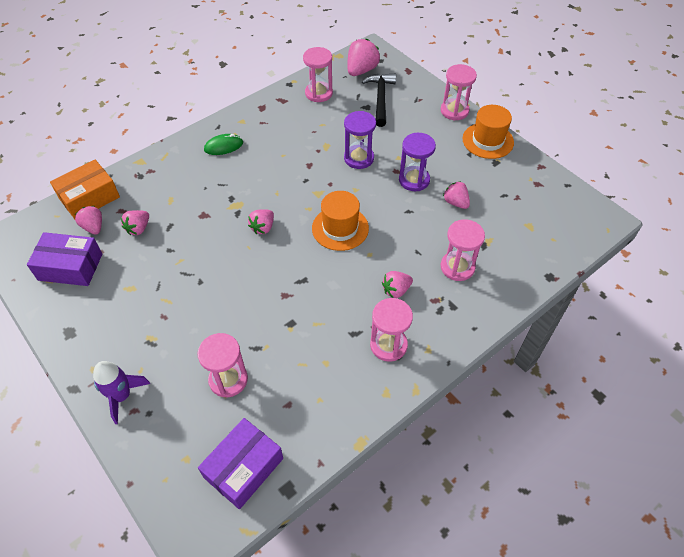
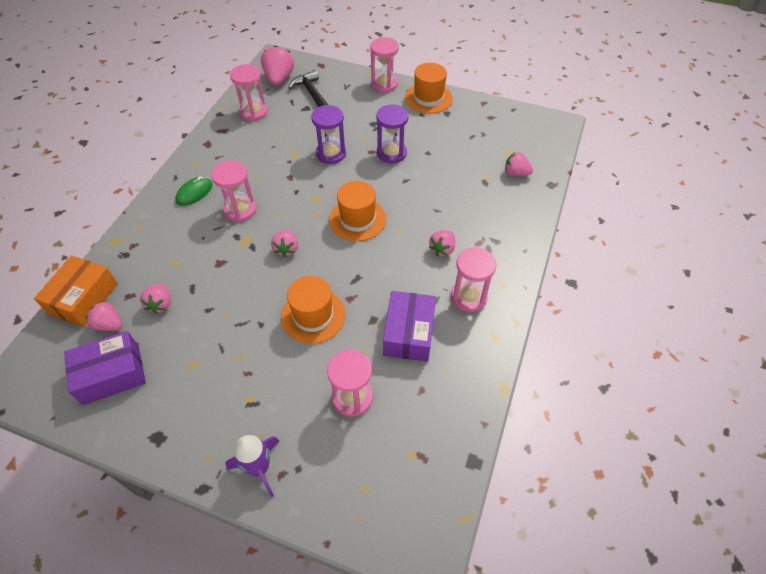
camera: 30 degrees left, 0 degrees up
(244, 468) = (423, 466): purple box -> purple box (409, 333)
(245, 295) = (313, 315): none -> orange hat
(455, 202) = (438, 157): pink strawberry -> pink strawberry (516, 173)
(457, 267) = (477, 208): pink hourglass -> pink hourglass (240, 210)

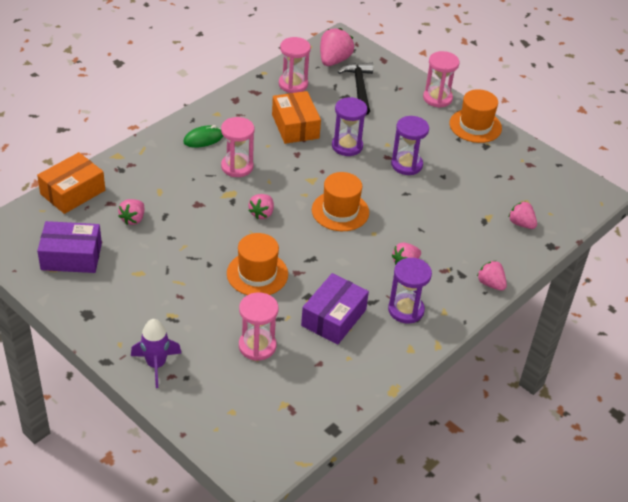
camera: 20 degrees right, 10 degrees down
(109, 324) = (85, 219): pink strawberry -> pink strawberry (490, 284)
(275, 151) = (295, 126): none -> orange box
(468, 297) = (406, 310): pink hourglass -> purple hourglass

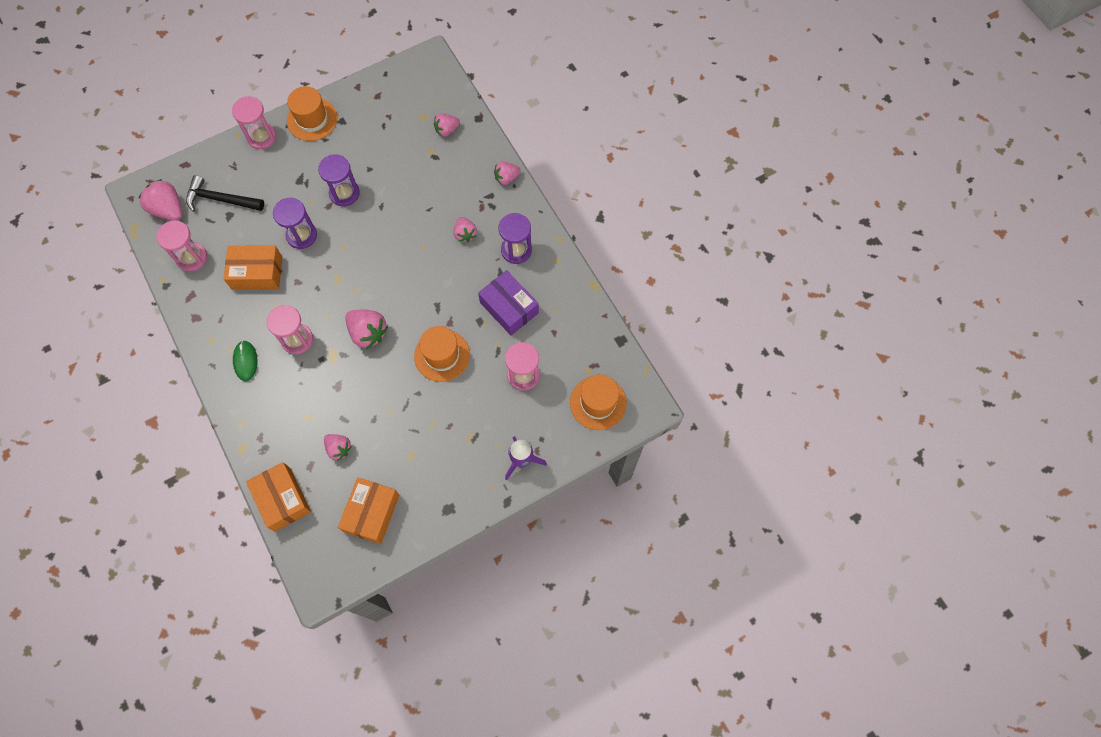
camera: 70 degrees left, 25 degrees up
(71, 256) = (371, 513): purple box -> orange box
(262, 213) = (368, 333): pink strawberry -> pink strawberry, size x1.58
(340, 211) = (386, 266): orange hat -> orange hat (598, 403)

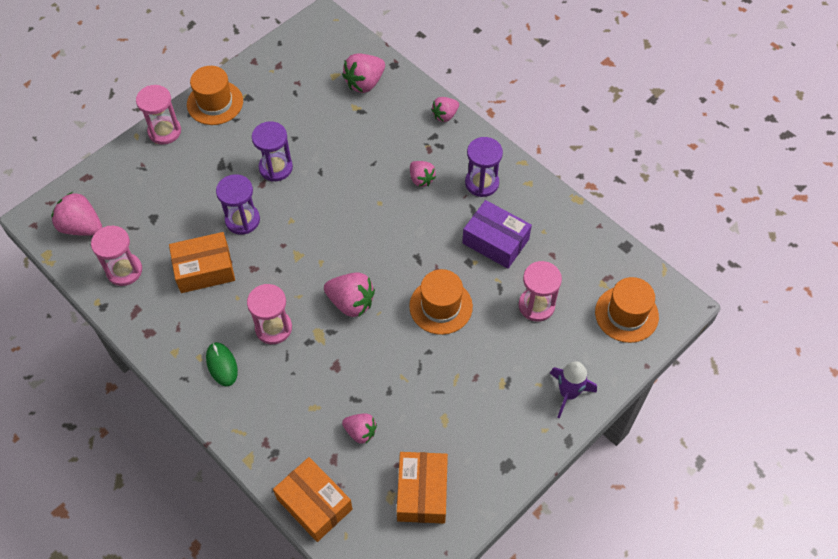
camera: 15 degrees left, 10 degrees down
(221, 199) = (139, 204): black hammer -> none
(447, 130) = (365, 83): pink strawberry -> pink strawberry, size x1.58

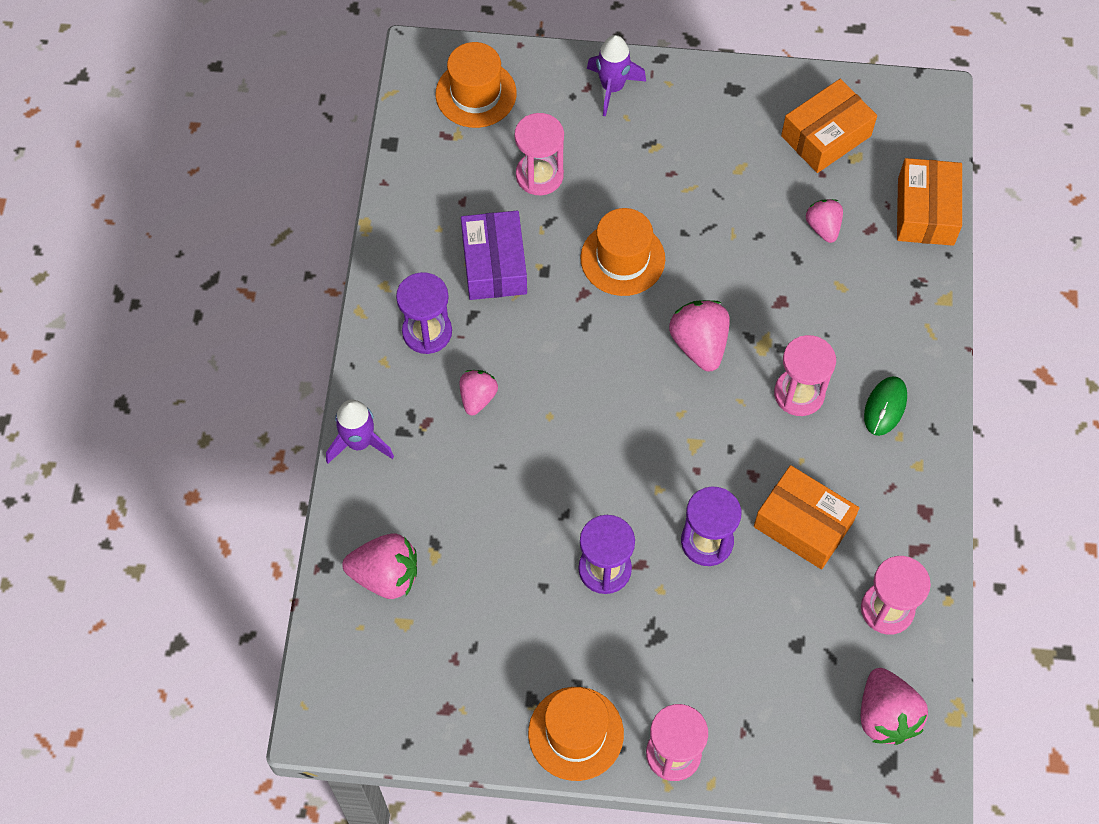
camera: 130 degrees left, 5 degrees up
(445, 115) = (359, 442): pink strawberry -> purple rocket

